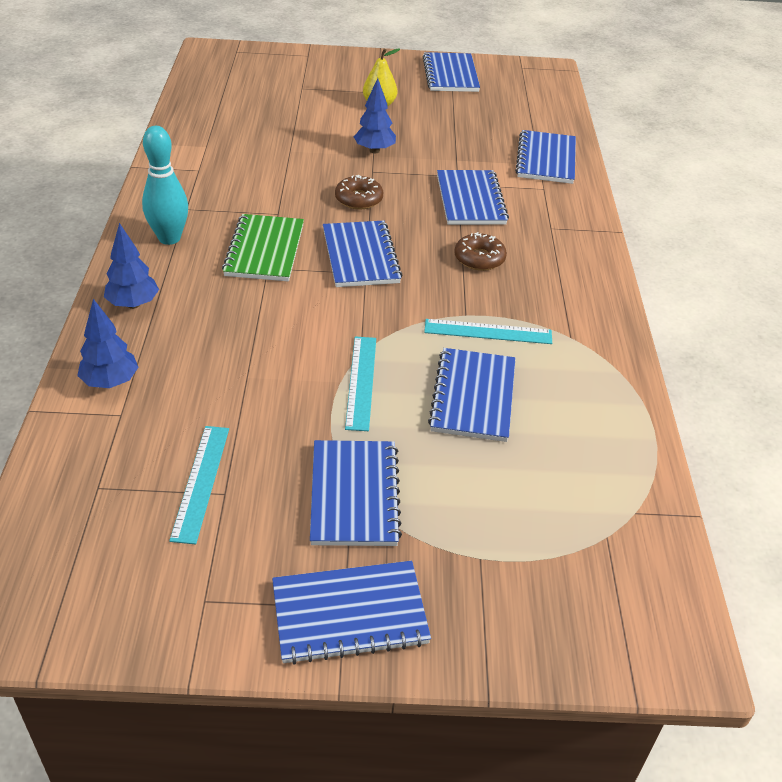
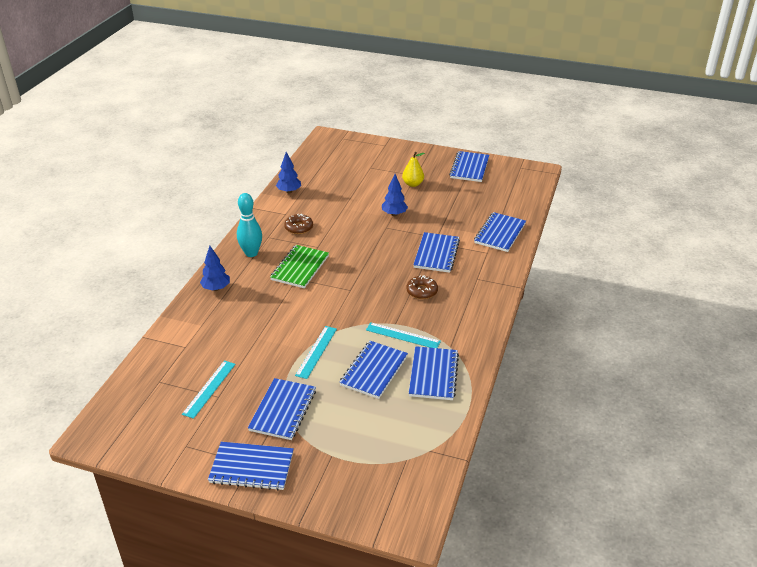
camera: 20 degrees right, 5 degrees down
(110, 382) = (187, 329): blue tree -> blue tree (289, 191)
(359, 199) = (369, 244): brown donut -> brown donut (299, 228)
(360, 256) = (352, 279): blue notebook -> blue notebook (433, 375)

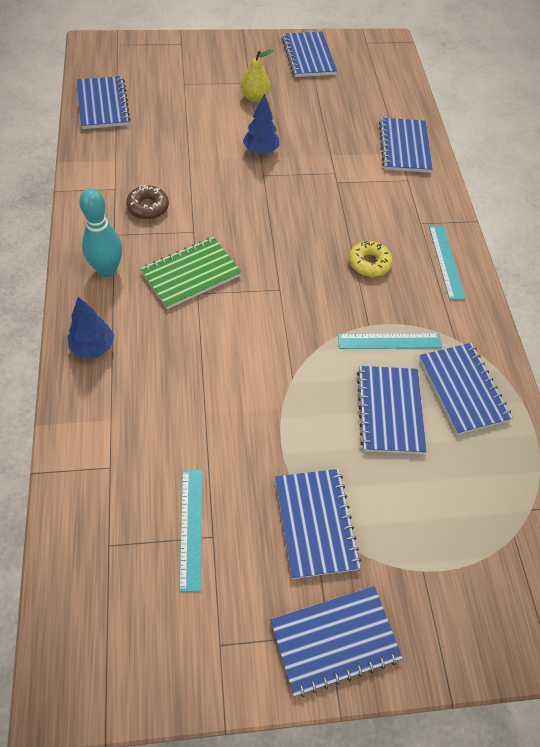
camera: 30 degrees left, 20 degrees up
(289, 191) = (97, 149): blue tree -> none
(300, 268) = (191, 274): green notebook -> green notebook turned 60 degrees clockwise
(316, 351) = (298, 407): turquoise ruler -> turquoise ruler (446, 261)
(422, 291) = (369, 263): brown donut -> yellow donut
(436, 254) = (350, 199): blue notebook -> blue notebook (103, 105)

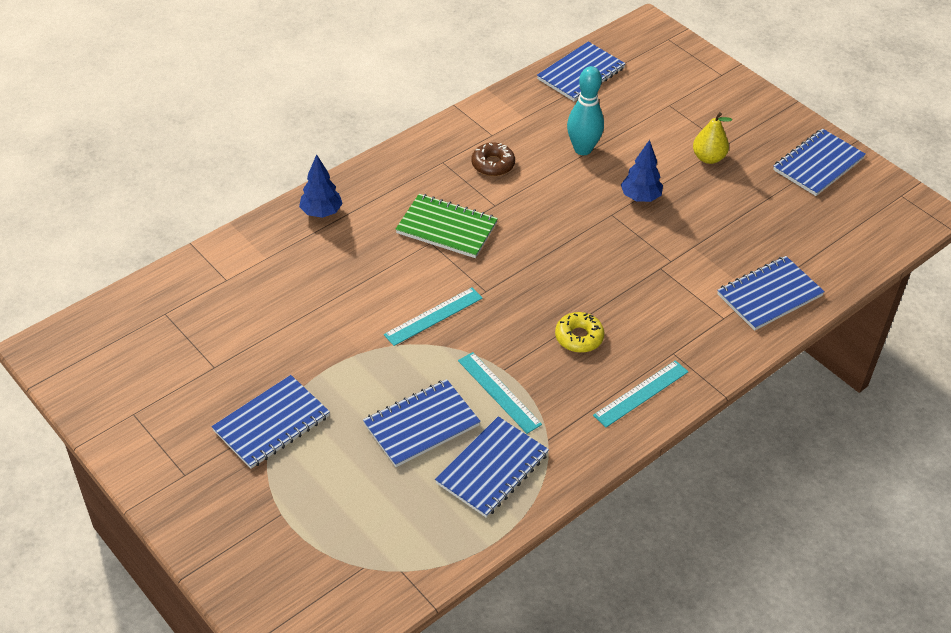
camera: 60 degrees right, 10 degrees down
(107, 270) = (402, 178): turquoise bowling pin -> turquoise bowling pin (583, 149)
(191, 528) = (212, 351): turquoise ruler -> turquoise ruler (433, 316)
(334, 640) = (181, 480): blue notebook -> none

